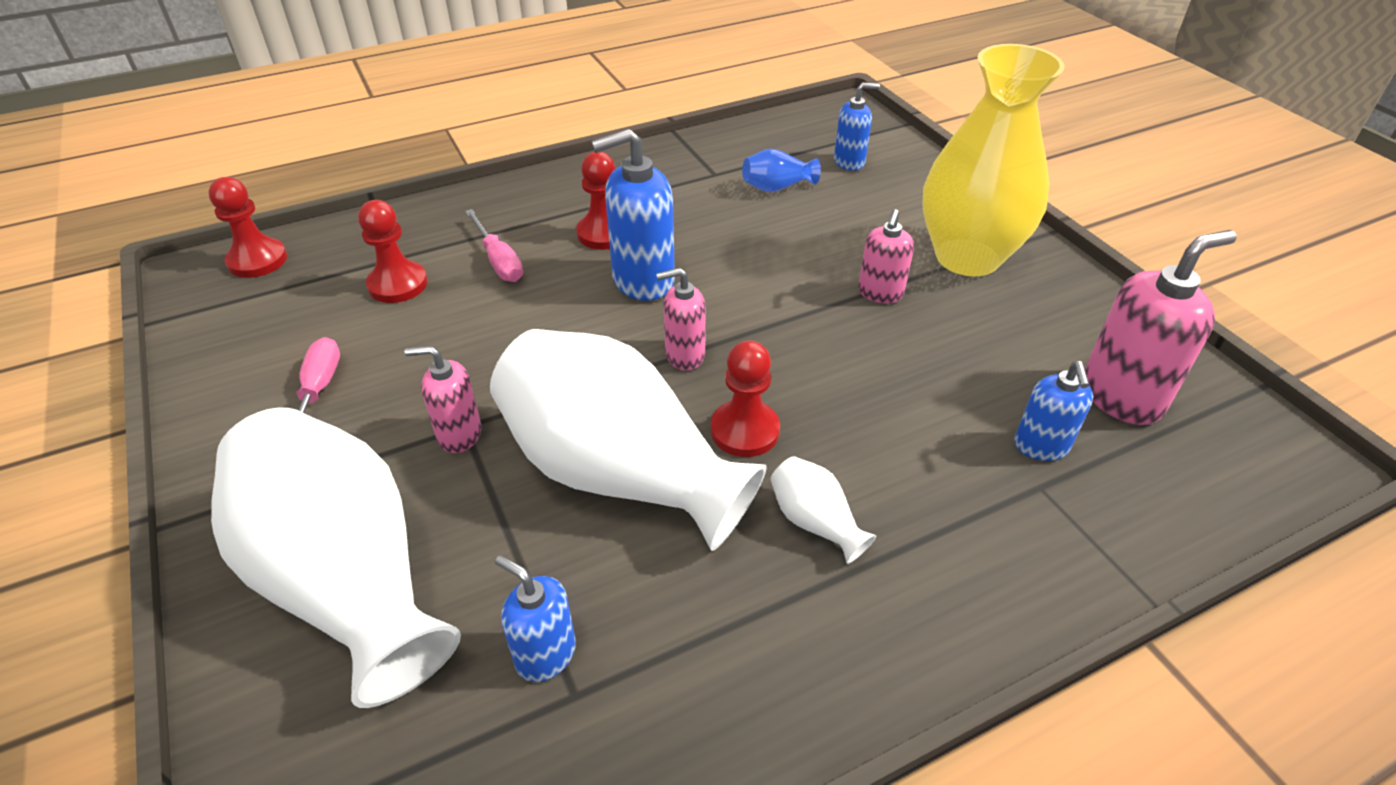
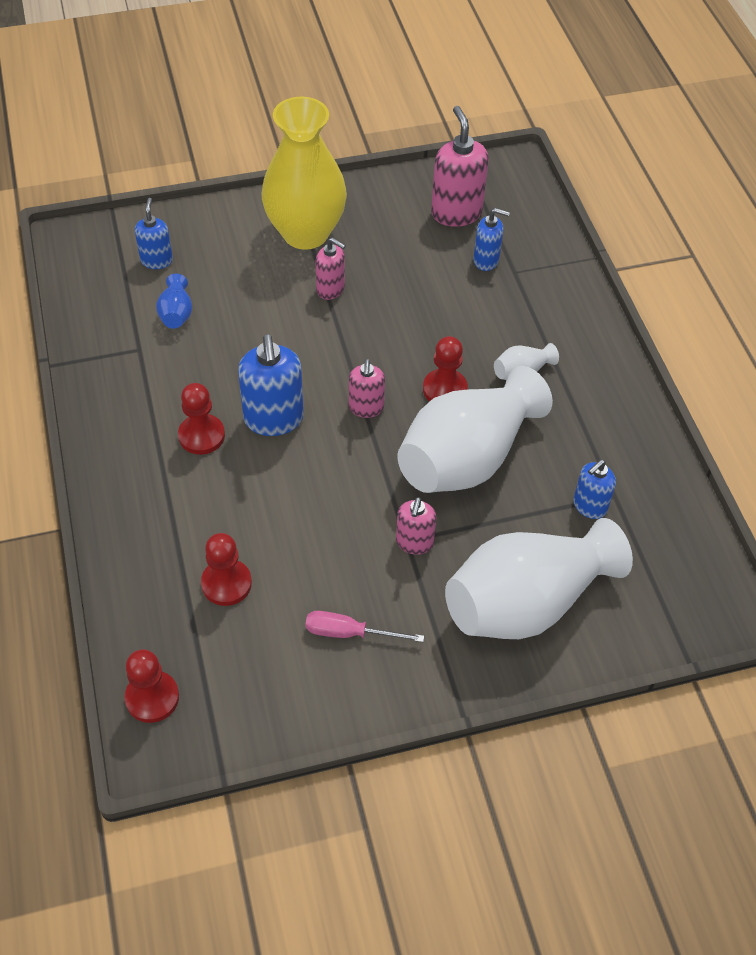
camera: 80 degrees left, 10 degrees up
(499, 261) = (216, 511): pink screwdriver -> none

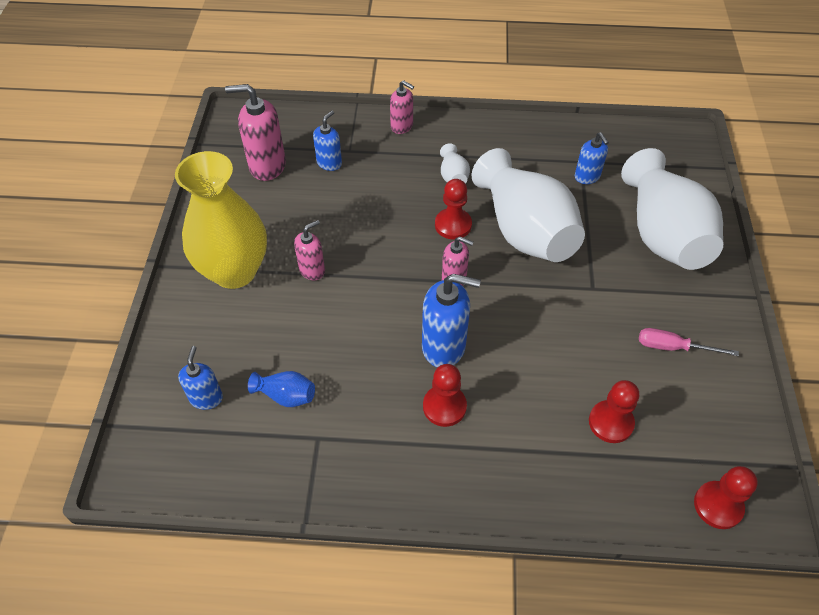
camera: 70 degrees left, 0 degrees up
(157, 260) = (206, 398): blue soap dispenser -> blue soap dispenser turned 75 degrees clockwise
(349, 633) = (673, 347): pink screwdriver -> pink screwdriver turned 75 degrees clockwise
(414, 543) = (596, 284): pink soap dispenser -> pink soap dispenser (402, 126)

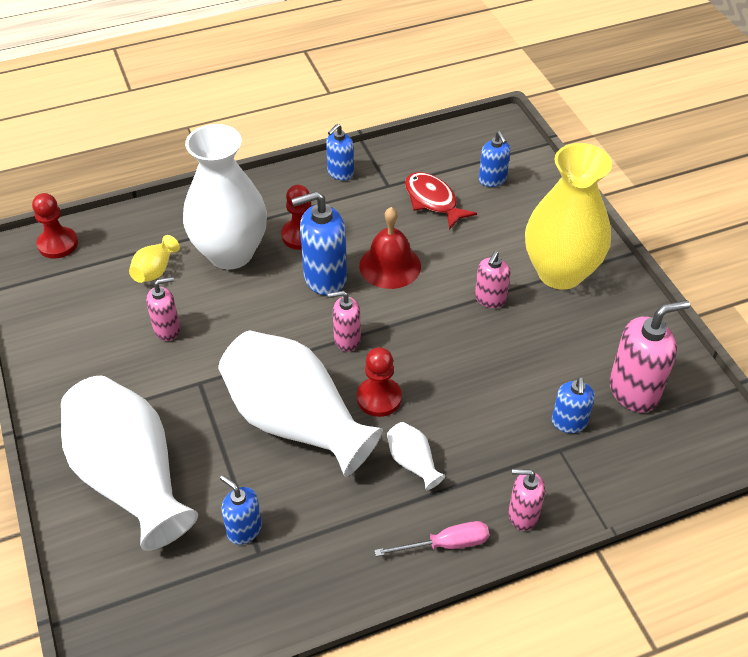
camera: 155 degrees right, 5 degrees down
(286, 395) = (433, 201): blue vase -> red fish
(359, 480) = (340, 173): none -> blue soap dispenser
(376, 336) = (390, 266): none -> red bell
(525, 413) = (230, 253): none -> white vase
(611, 348) = (167, 329): none -> pink soap dispenser
(611, 422) = (155, 270): red pawn -> yellow vase
(673, 347) = (106, 351): pink screwdriver -> pink screwdriver (445, 544)

